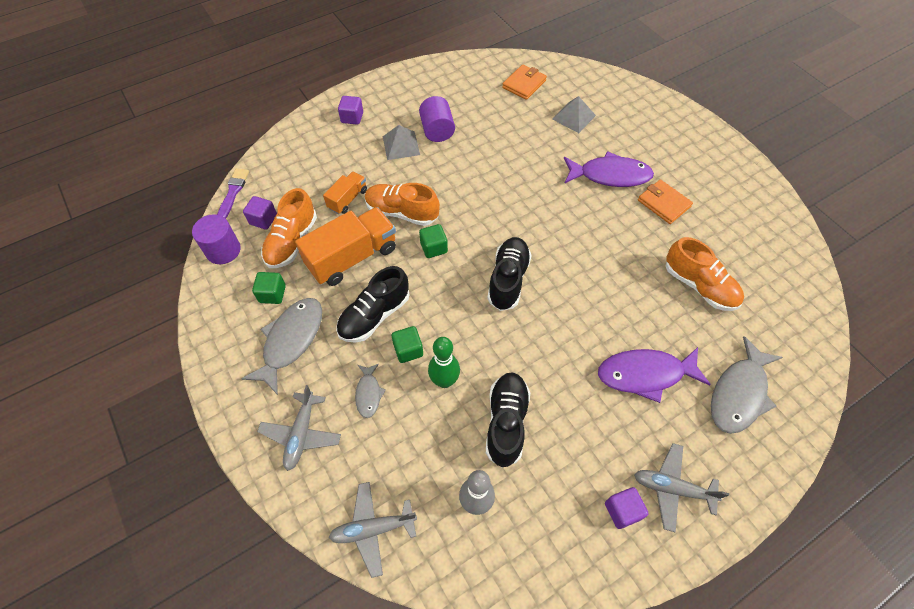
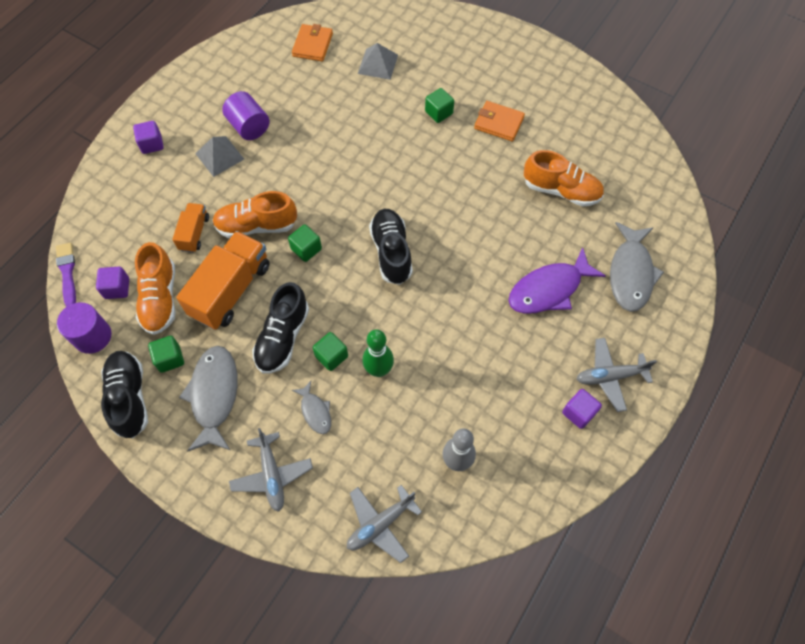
camera: 25 degrees left, 5 degrees up
(506, 422) = (450, 383): black shoe -> black shoe (129, 398)
(610, 175) = (439, 113): purple fish -> green cube

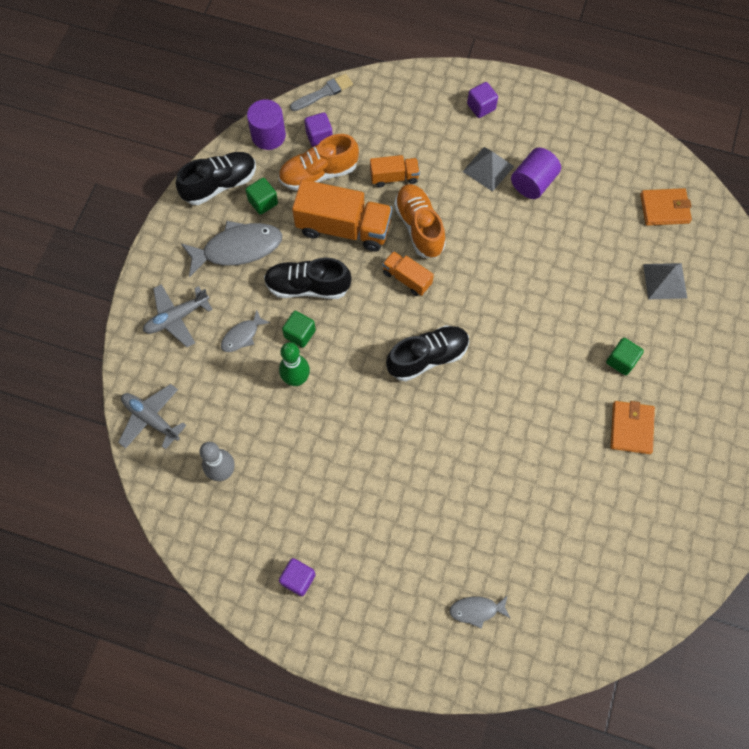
camera: 75 degrees right, 5 degrees up
(67, 272) = (323, 93): purple brush -> grey brush
(306, 249) = (407, 278): green cube -> orange truck
(549, 289) = (430, 524): purple fish -> none
(561, 190) = (561, 515): orange shoe -> none
(610, 376) = (346, 605): grey plane -> none
(630, 273) = (476, 610): grey fish -> grey fish, size x0.52

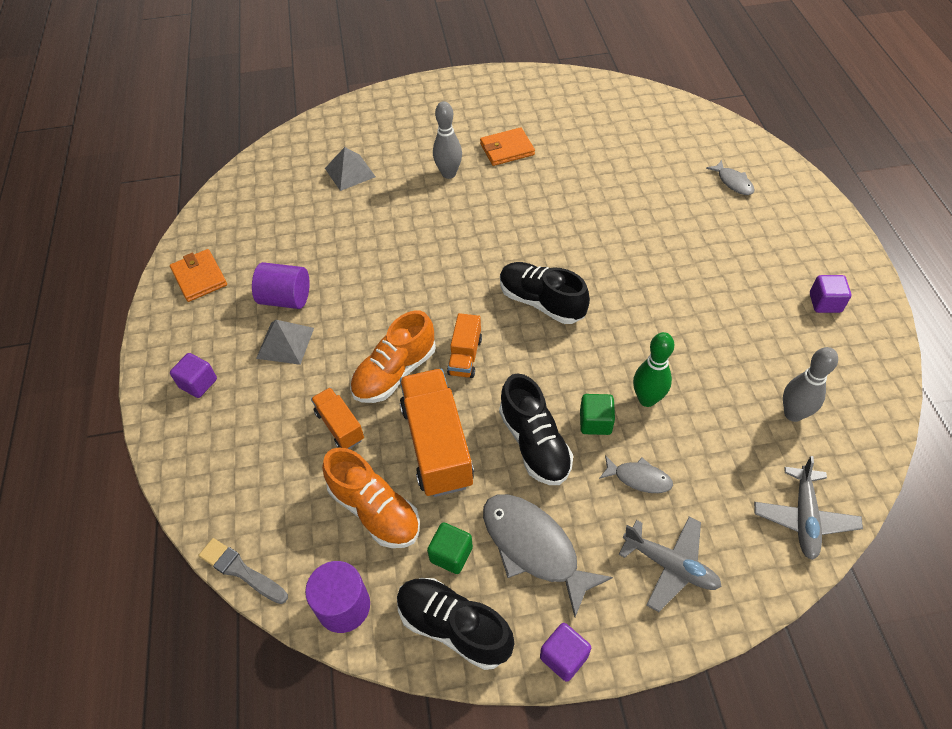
camera: 115 degrees left, 15 degrees down
(319, 136) = (316, 539): purple cube -> purple cube (564, 657)
(621, 361) = (449, 174): green cube -> grey bowling pin
(664, 208) = (269, 195): orange wallet -> orange wallet (199, 277)

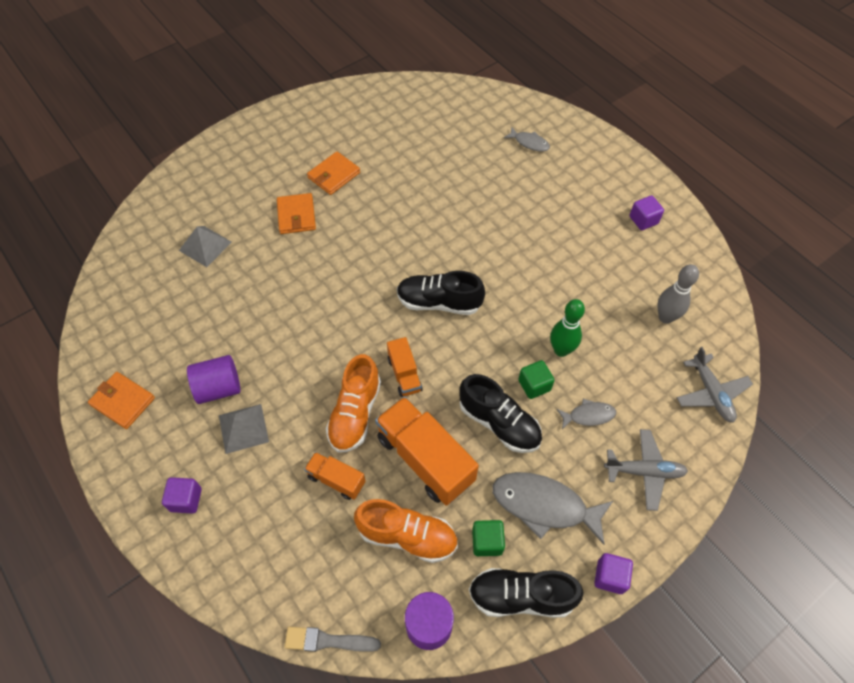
camera: 30 degrees left, 5 degrees up
(449, 174) = (296, 215): grey bowling pin -> orange wallet

